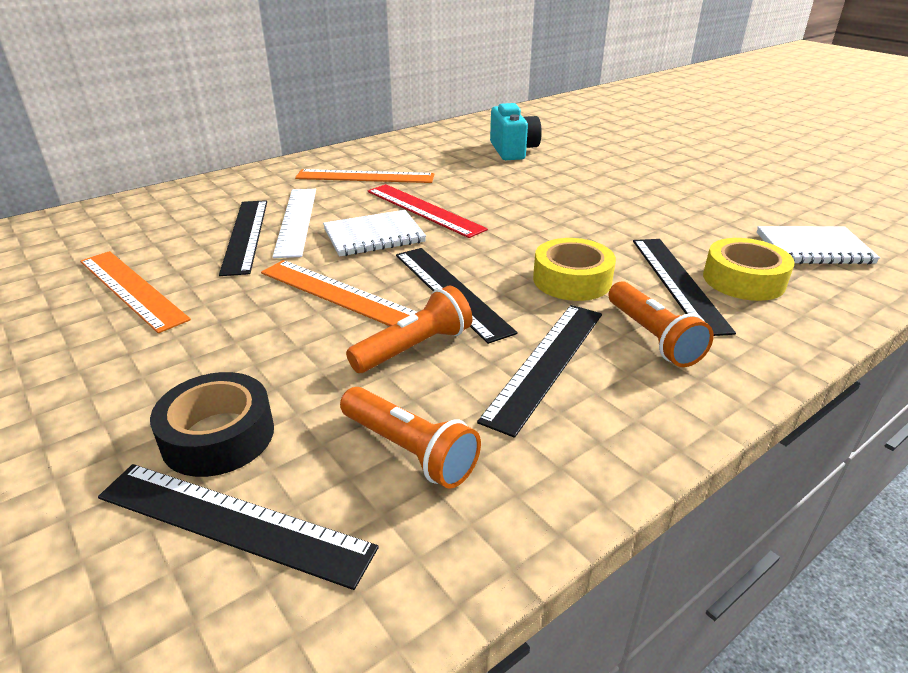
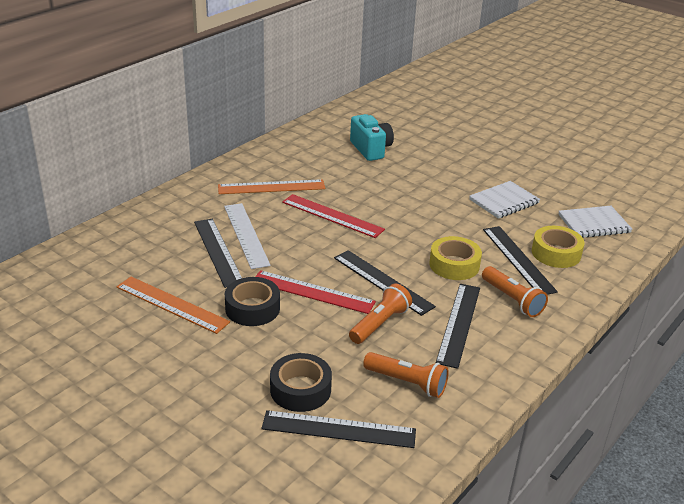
camera: 15 degrees left, 0 degrees up
(237, 306) = (252, 308): none -> black tape
(338, 294) = (312, 292): orange ruler -> red ruler
(374, 236) = (309, 243): white notebook -> white notebook (504, 201)

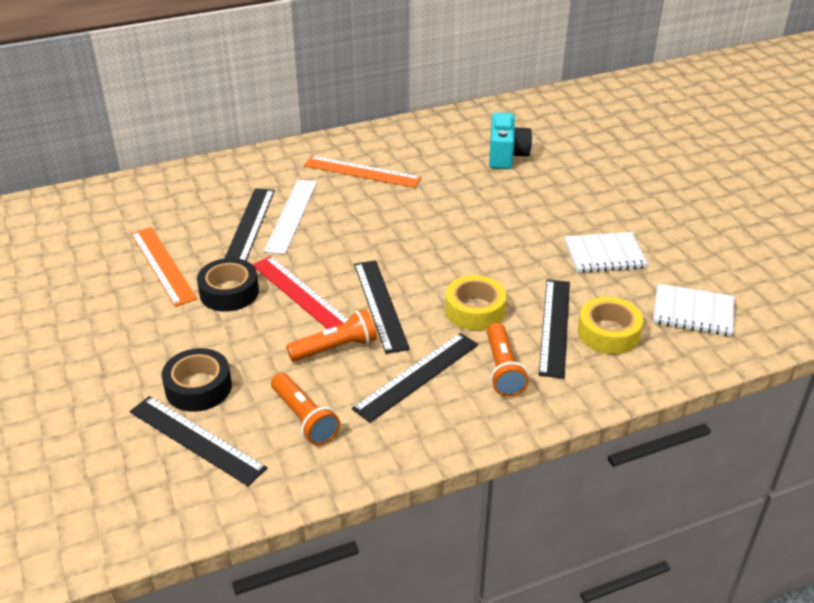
camera: 30 degrees right, 5 degrees up
(332, 216) = (395, 219): red ruler -> none

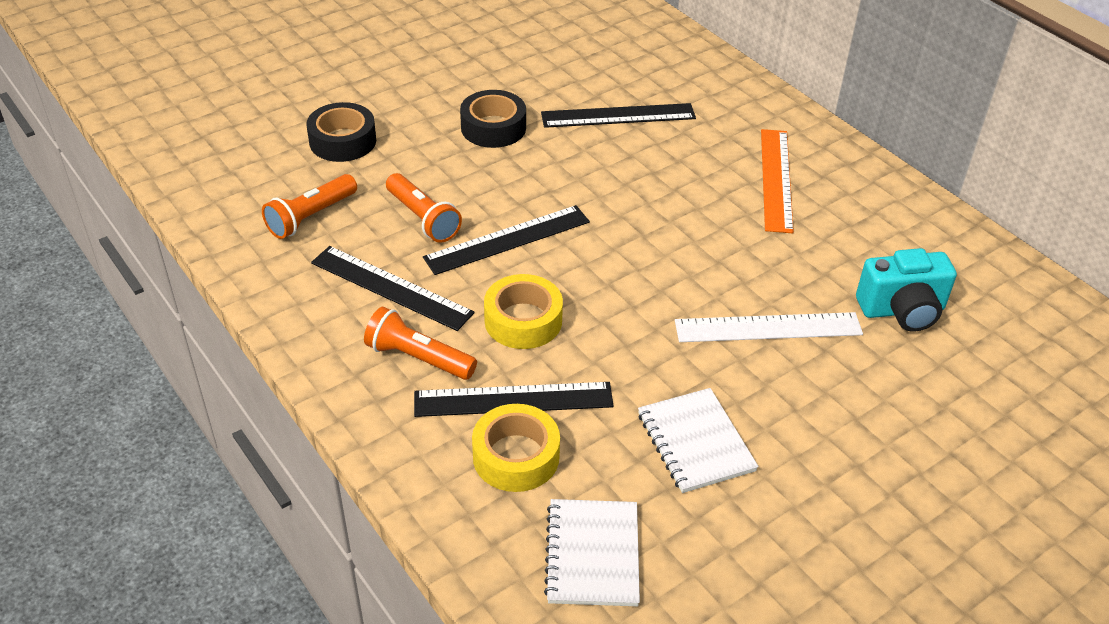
camera: 75 degrees right, 5 degrees up
(162, 265) = (522, 76): orange ruler -> none
(196, 439) = (272, 156): black ruler -> none
(291, 215) = (651, 141): white ruler -> white ruler (768, 327)
(300, 293) = (508, 176): red ruler -> none
(503, 369) = (418, 358): orange flashlight -> orange flashlight turned 45 degrees clockwise

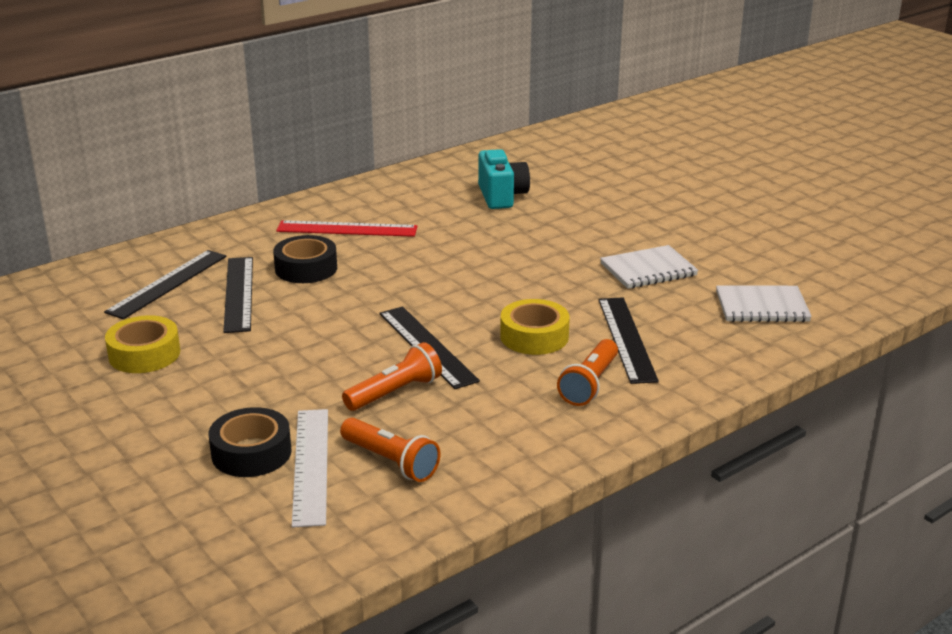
camera: 90 degrees left, 15 degrees down
(391, 287) = (499, 404): black ruler -> black ruler (167, 283)
(493, 127) = (244, 359): black tape -> black tape (306, 268)
(516, 456) = (685, 336): yellow tape -> yellow tape (144, 354)
(768, 327) = (526, 240): white ruler -> white ruler (311, 465)
(776, 179) = (347, 229): orange ruler -> red ruler

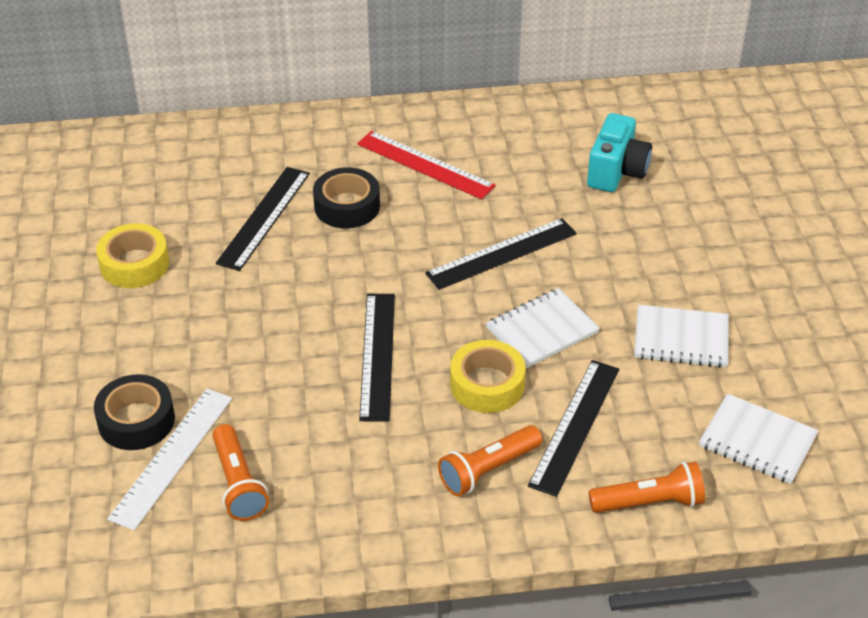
camera: 30 degrees right, 15 degrees up
(167, 283) = (213, 180): black ruler -> black ruler (501, 253)
(395, 392) = (304, 402): orange flashlight -> orange flashlight (649, 502)
(542, 294) = (542, 330): none -> white notebook

